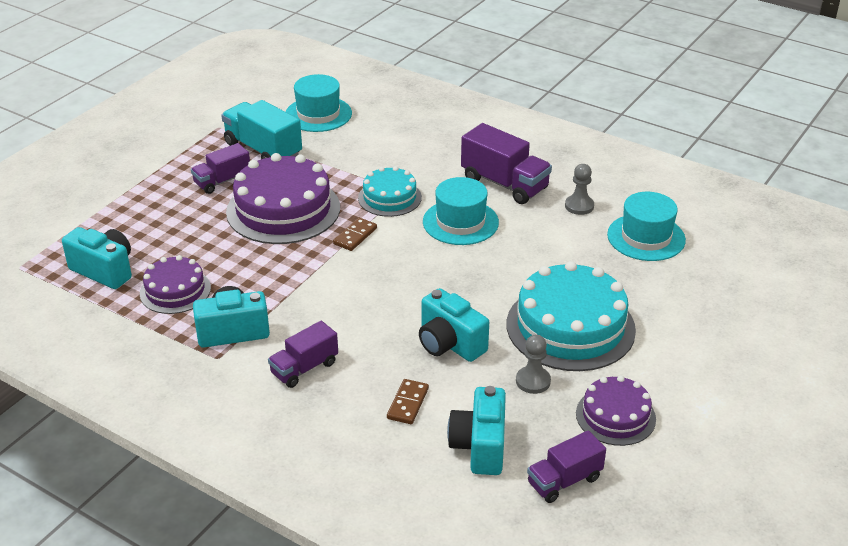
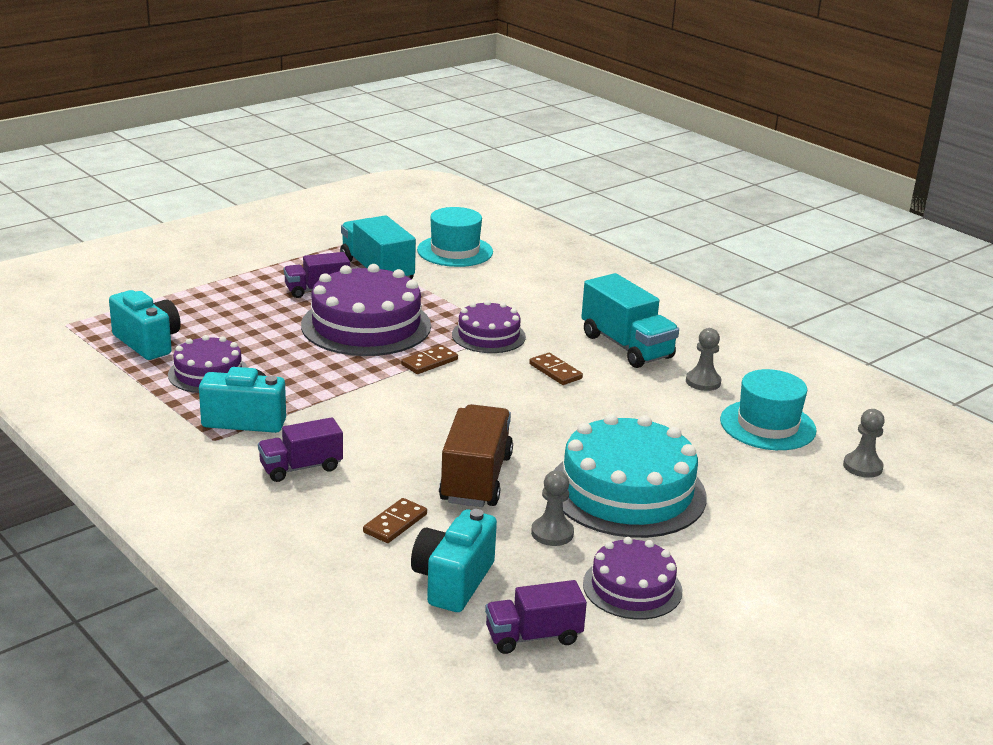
camera: 15 degrees right, 10 degrees down
(389, 198) = (488, 336): turquoise cake -> purple cake
(449, 344) = (476, 479): turquoise camera -> brown truck
(460, 222) = (555, 371): turquoise hat -> brown domino
(504, 184) = (626, 346): purple truck -> turquoise truck
(731, 260) = (862, 467): none -> grey pawn

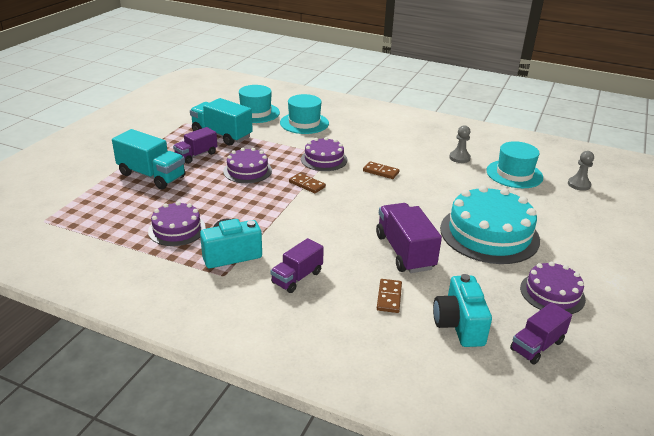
camera: 25 degrees left, 5 degrees up
(148, 343) = (115, 219): turquoise camera -> none
(366, 325) = (247, 171): purple cake -> purple cake, size x0.57
(429, 362) = (307, 184): brown domino -> brown domino turned 75 degrees counterclockwise
(476, 479) = (405, 252): brown truck -> purple truck
(512, 280) = (304, 123): none -> turquoise hat
(552, 533) = (479, 273): grey pawn -> none
(626, 346) = (402, 147): turquoise truck -> turquoise truck (151, 176)

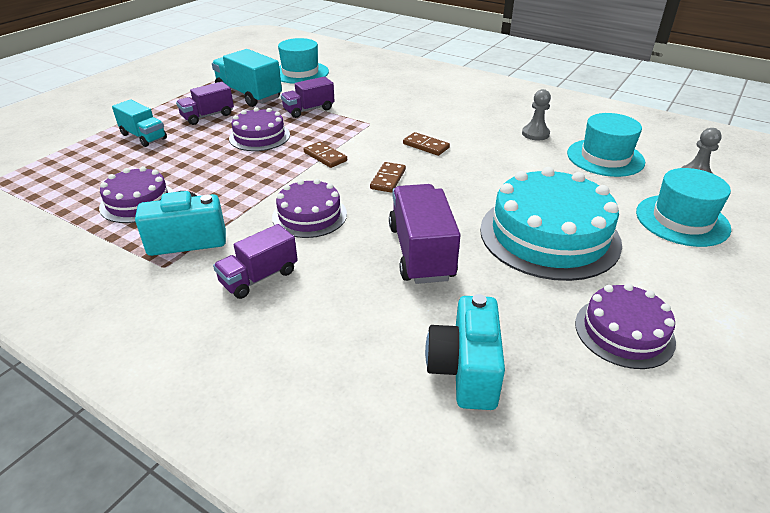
camera: 10 degrees right, 5 degrees up
(151, 176) = (143, 137): turquoise truck -> turquoise truck, size x0.64
(304, 123) = (352, 86): turquoise hat -> turquoise hat (682, 220)
(324, 159) = (359, 128): purple cake -> purple cake (309, 215)
(389, 297) = (375, 317): brown domino -> brown domino (388, 179)
(537, 345) = (580, 418): purple truck -> purple truck (308, 110)

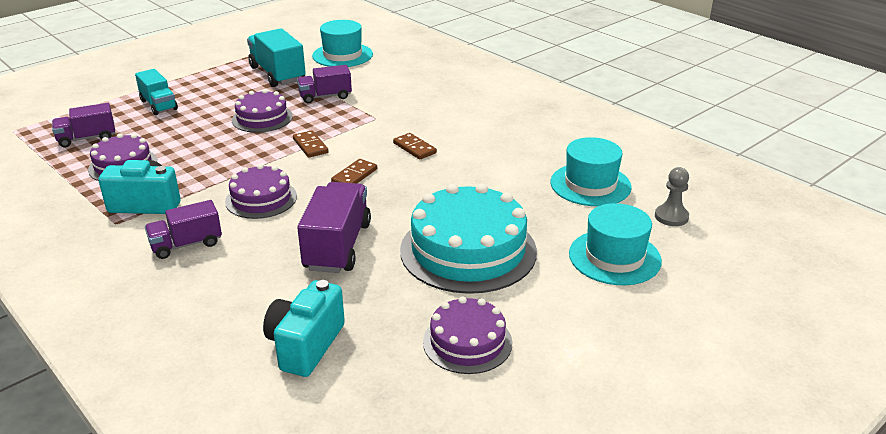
camera: 15 degrees right, 5 degrees down
(208, 116) = (226, 91): purple truck -> purple truck (87, 138)
(535, 134) = (537, 150): grey pawn -> none

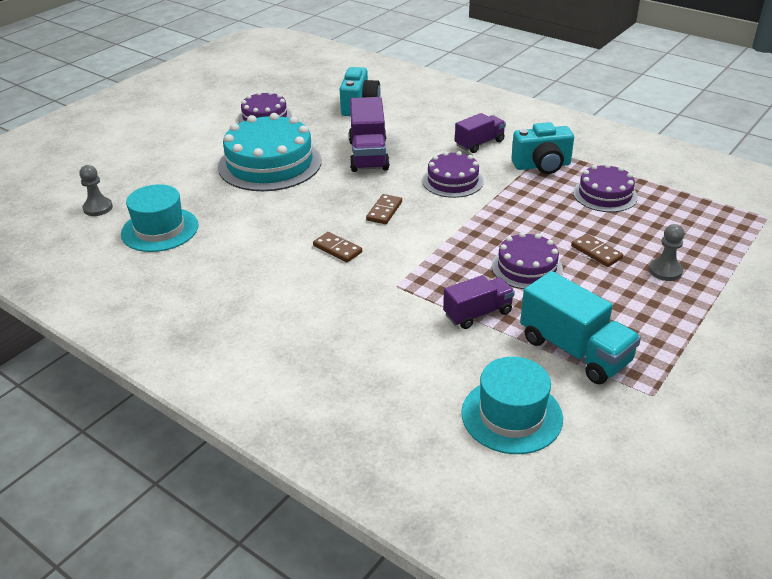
camera: 170 degrees right, 5 degrees up
(87, 138) = (679, 217): purple truck -> none
(158, 105) = (665, 271): turquoise truck -> grey pawn
(310, 146) = (446, 238): brown domino -> brown domino (596, 252)
(614, 257) = (159, 172): turquoise hat -> none

